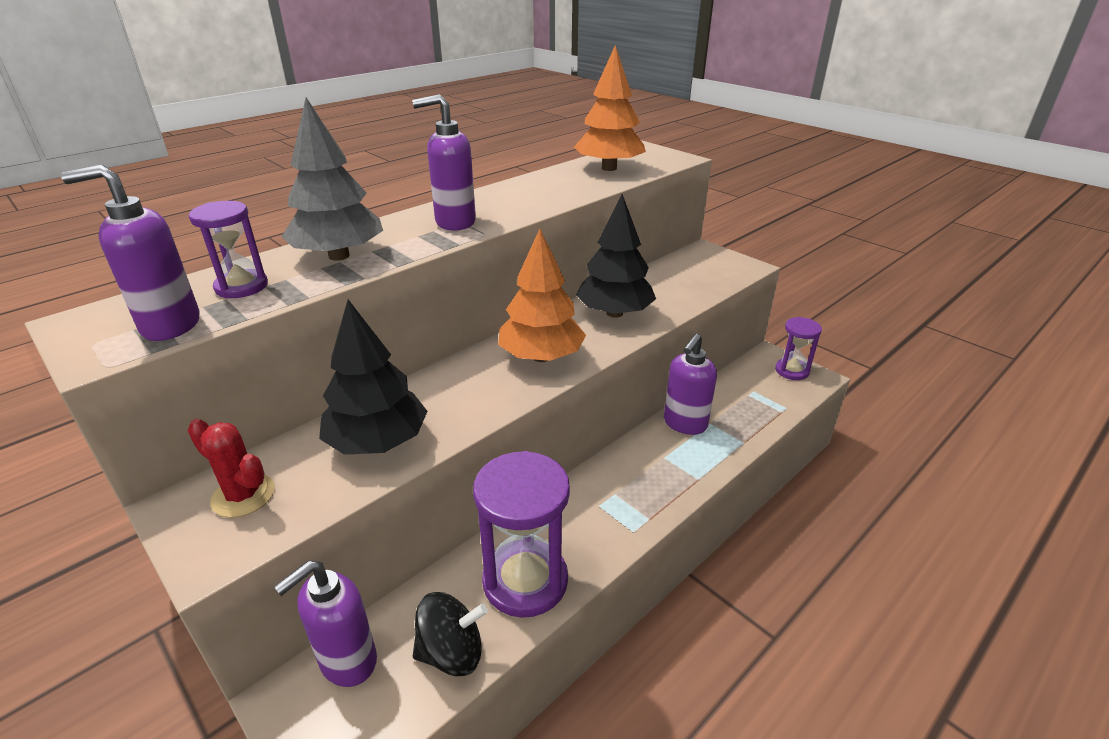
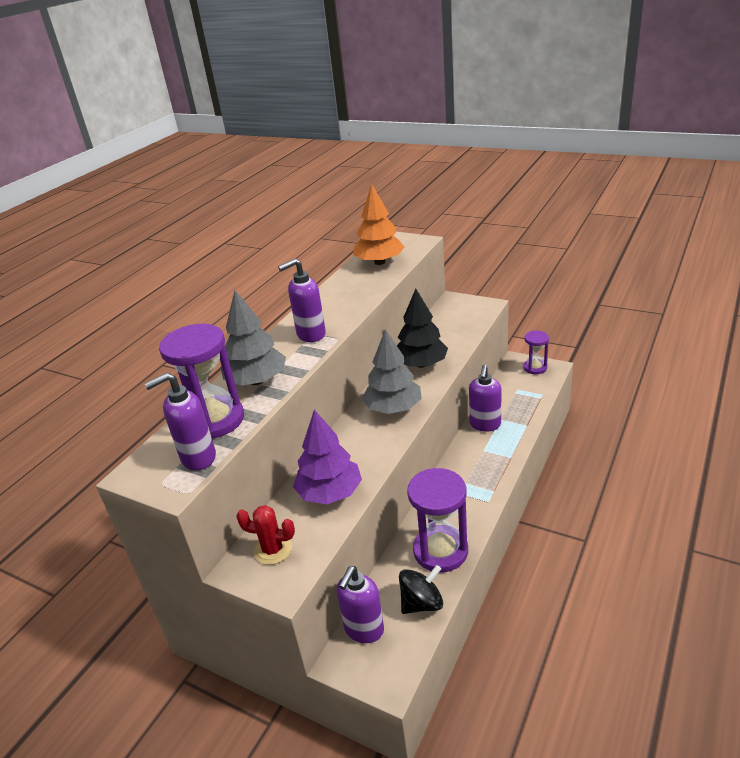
camera: 15 degrees left, 0 degrees up
(241, 286) = (215, 420): purple hourglass -> purple hourglass, size x1.76
(378, 442) = (330, 493): black tree -> purple tree
(541, 356) = (393, 408): orange tree -> grey tree

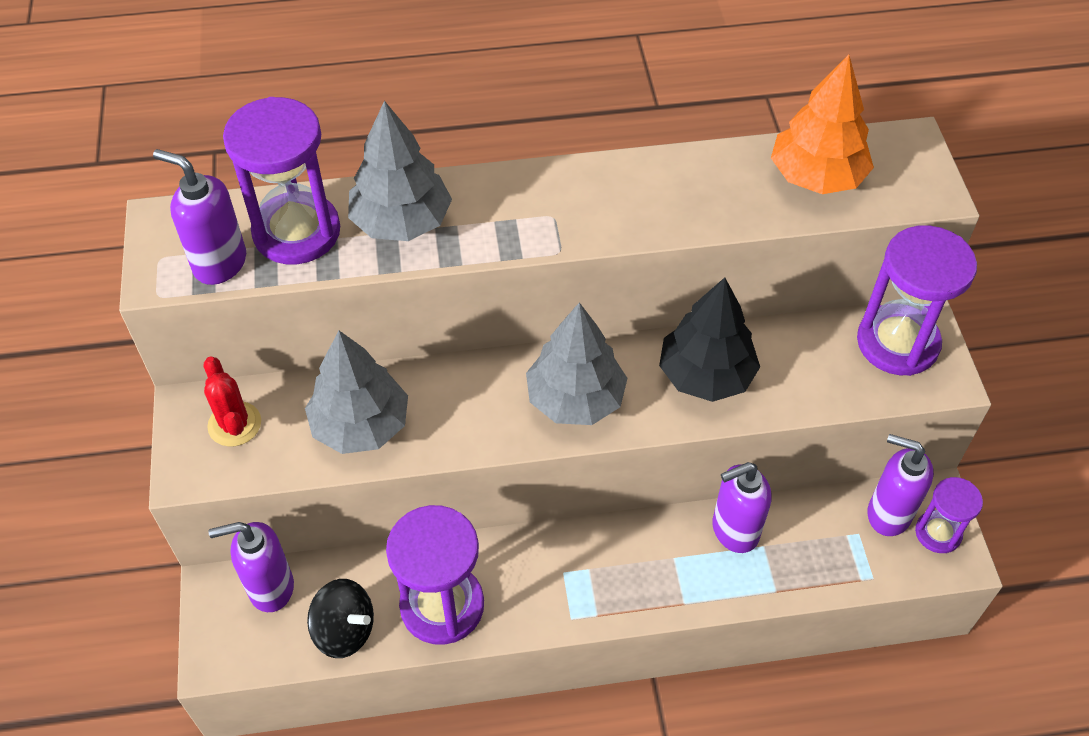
camera: 50 degrees right, 20 degrees up
(310, 335) = (547, 213): purple soap dispenser -> purple soap dispenser (888, 514)
(330, 493) = (361, 425): purple tree -> grey tree
(457, 309) = (897, 343): none -> purple hourglass

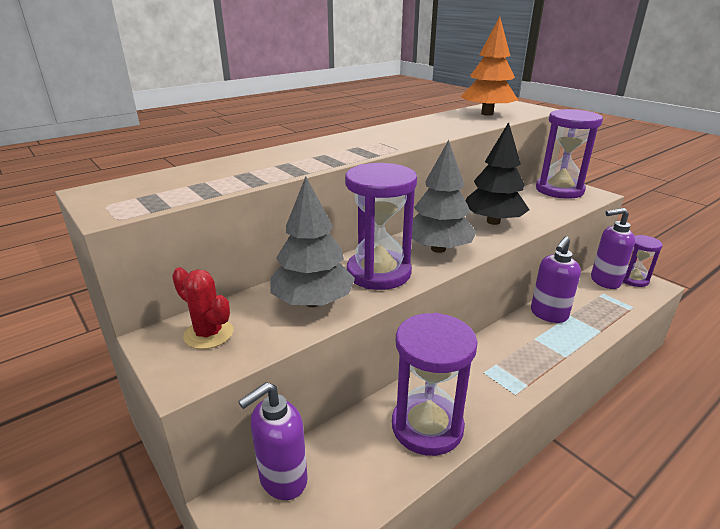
camera: 30 degrees left, 25 degrees down
(219, 263) = (163, 196): purple soap dispenser -> none
(296, 232) = (215, 175): purple hourglass -> purple hourglass (378, 273)
(344, 630) = (369, 479): black spinning top -> none
(402, 222) = (287, 159): grey tree -> none

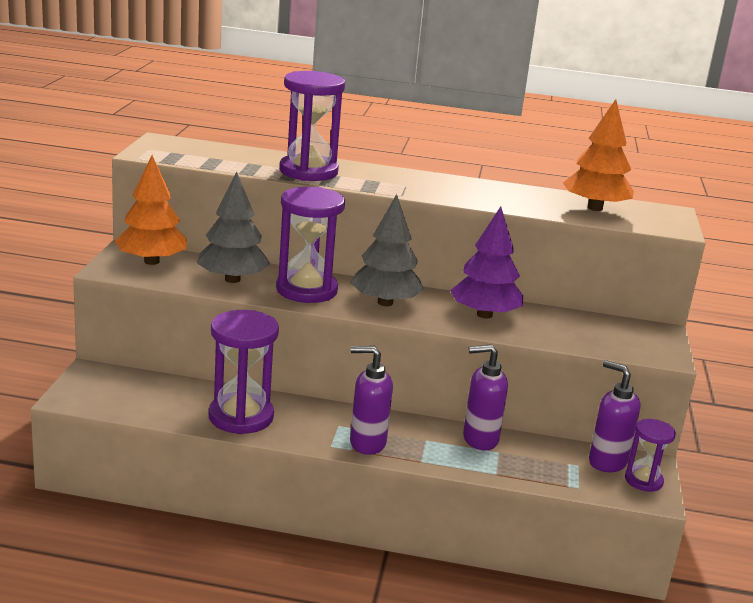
camera: 45 degrees right, 5 degrees down
(208, 334) = (151, 261): red cactus -> orange tree
(282, 479) = (128, 380): purple soap dispenser -> purple soap dispenser (367, 443)
(493, 221) = (484, 315): black tree -> purple tree
(559, 190) = (636, 334): purple hourglass -> purple hourglass (308, 171)

